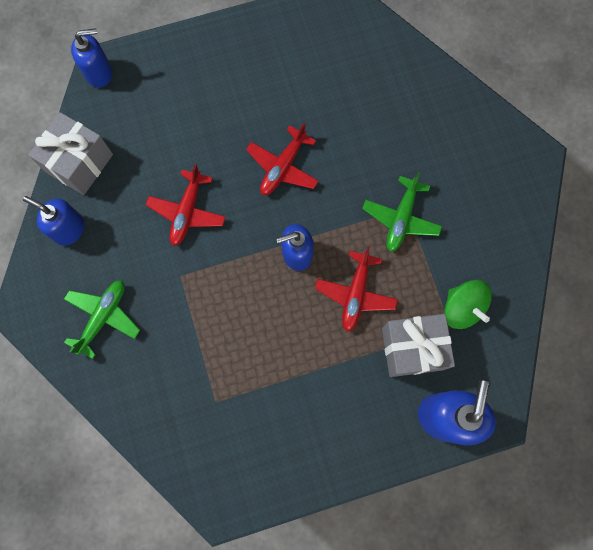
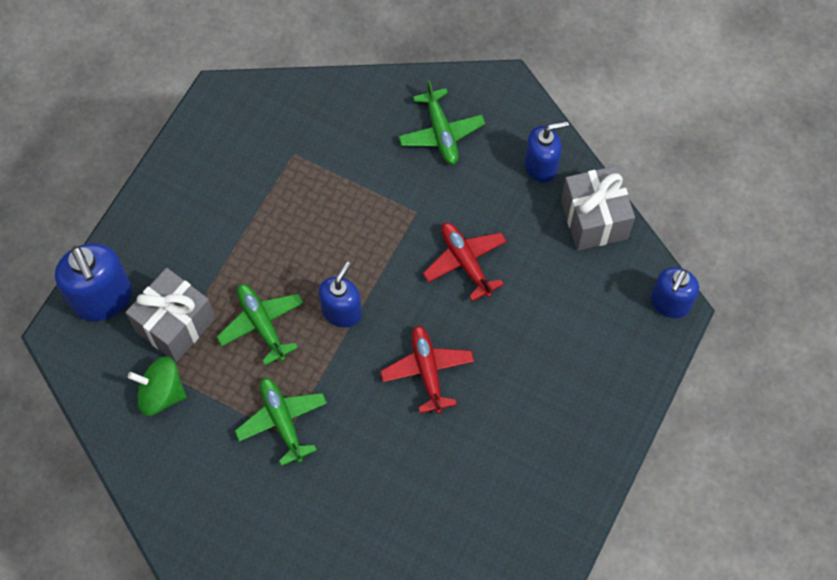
camera: 135 degrees right, 10 degrees down
(355, 294) = (262, 324): red plane -> green plane

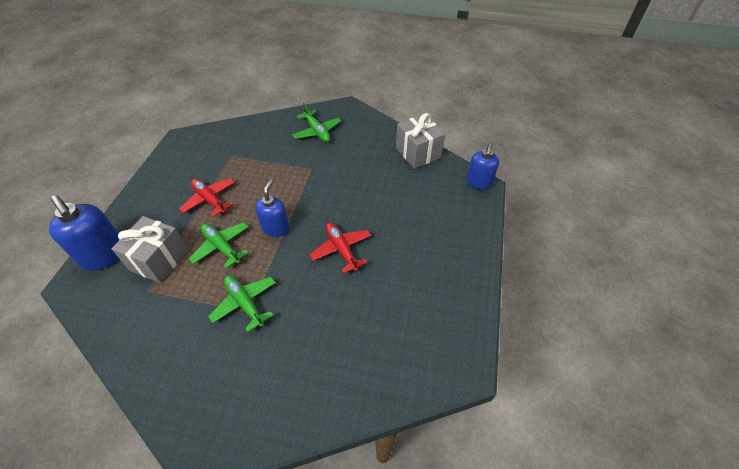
camera: 15 degrees left, 15 degrees down
(161, 393) = (150, 306): green spinning top -> none
(465, 262) = (349, 187): red plane -> red plane (210, 200)
(541, 166) = (379, 135): blue soap dispenser -> none

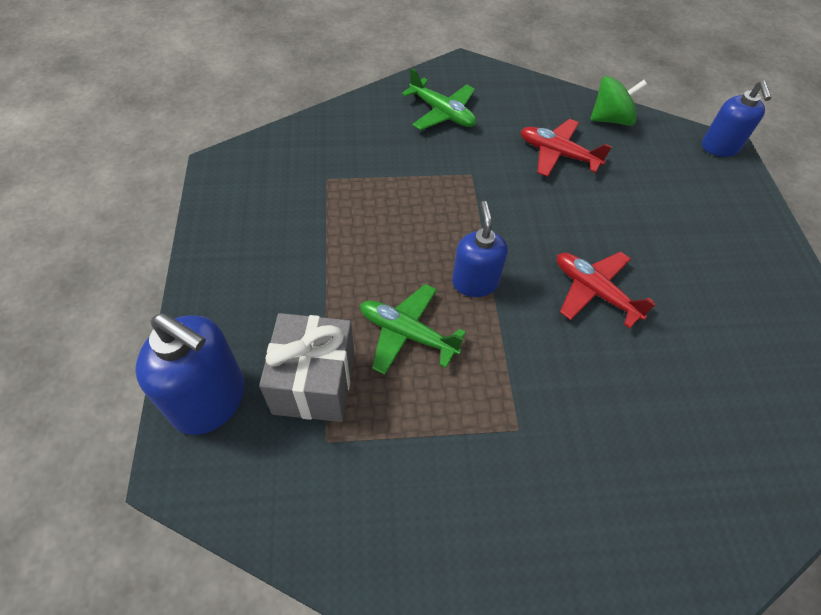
camera: 20 degrees left, 5 degrees up
(210, 200) = (338, 260): red plane -> red plane (558, 154)
(245, 303) = (502, 417): green plane -> none
(418, 153) = (610, 119): grey gift -> green spinning top

